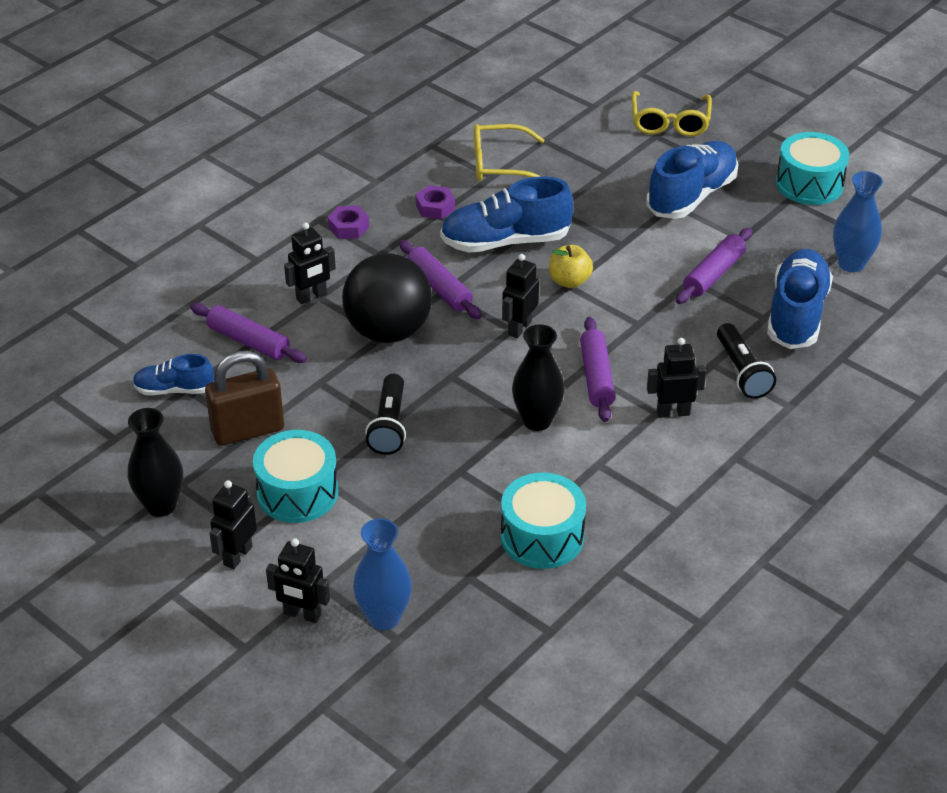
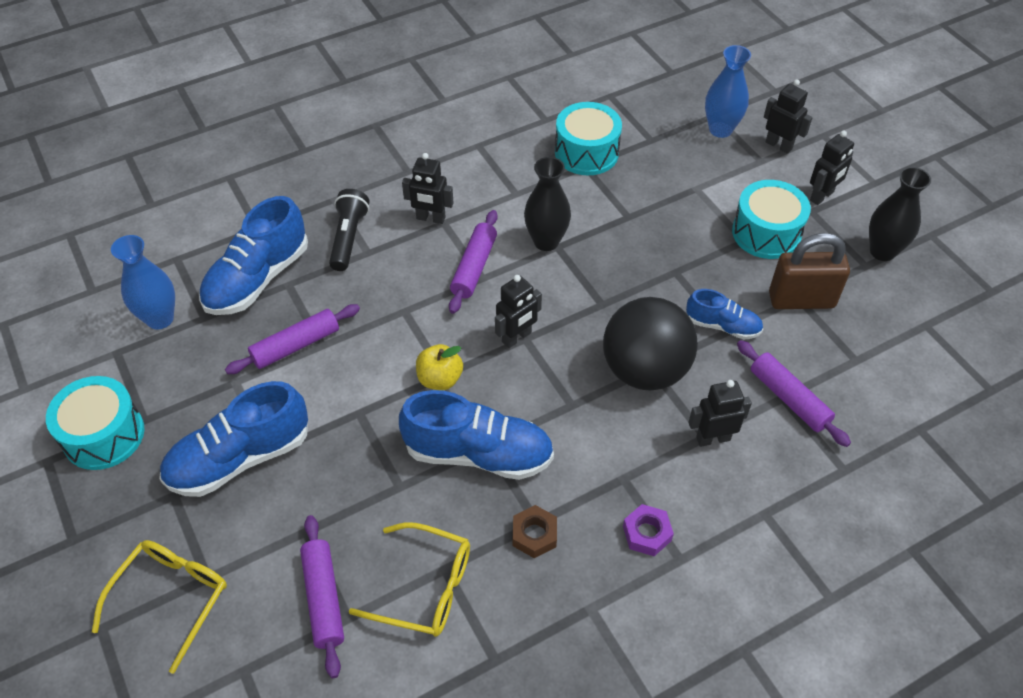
camera: 160 degrees left, 10 degrees up
(174, 389) = (868, 362): blue shoe -> blue shoe (722, 326)
(389, 425) = (674, 271): black flashlight -> none
(435, 207) = (534, 535): purple nut -> brown nut
(439, 287) = (574, 410): purple rolling pin -> purple rolling pin (323, 598)

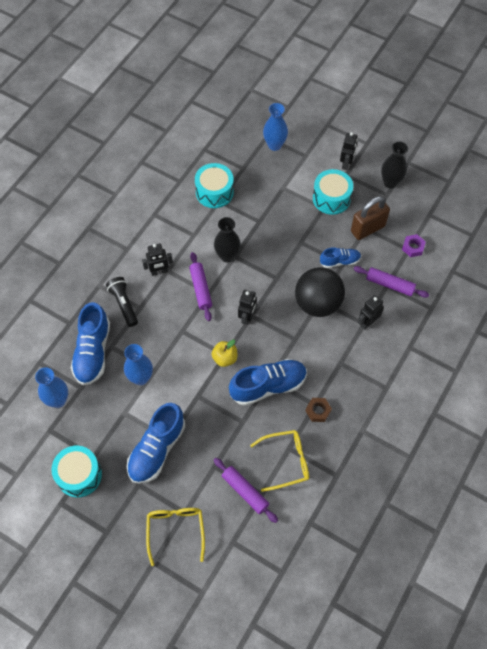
camera: 30 degrees left, 10 degrees up
(296, 345) = (141, 378): purple rolling pin -> blue vase
(647, 533) = (365, 383): purple nut -> purple nut (413, 247)
(779, 145) = (309, 142): black robot -> none

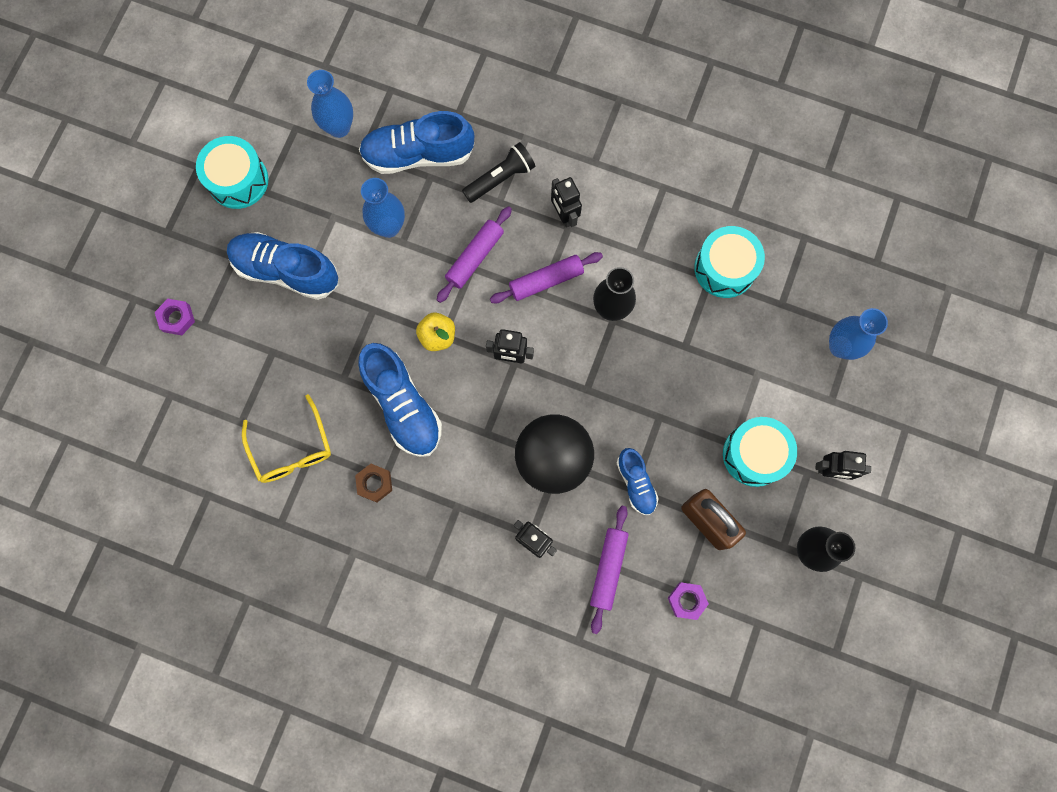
camera: 80 degrees right, 15 degrees up
(175, 531) = (177, 318): yellow glasses -> purple nut
(245, 491) = (241, 399): purple rolling pin -> purple rolling pin (475, 257)

